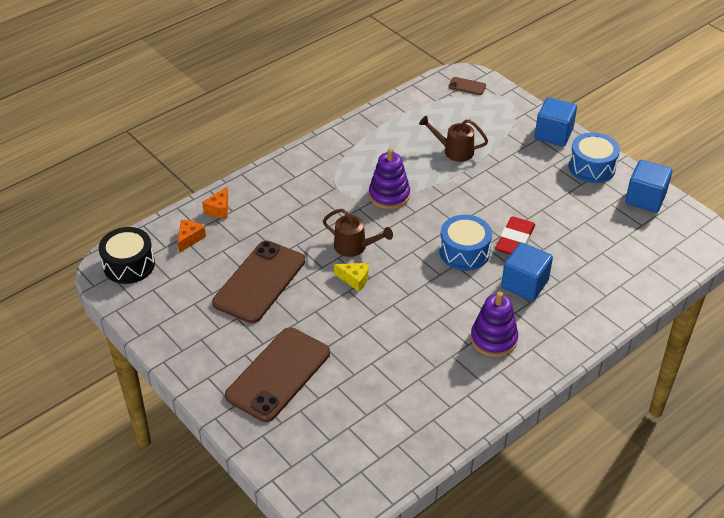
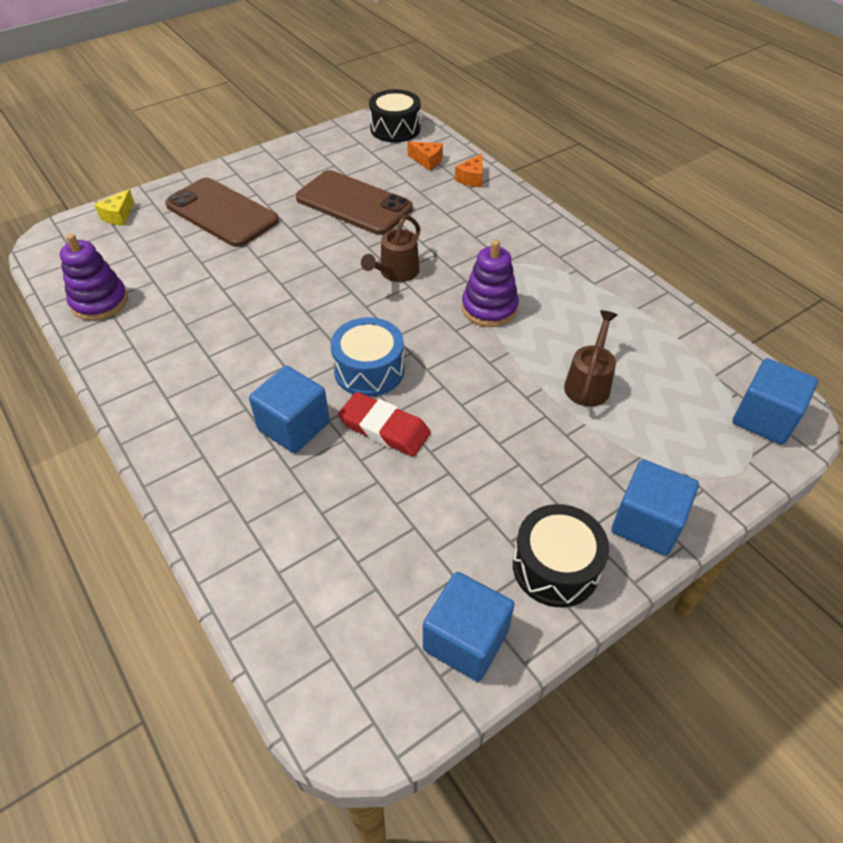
camera: 95 degrees right, 5 degrees up
(219, 209) = (472, 178): orange cheese -> orange cheese turned 90 degrees counterclockwise
(354, 279) = (341, 270): yellow cheese -> yellow cheese (118, 216)
(467, 86) = (764, 418): brown phone -> blue cube
(493, 339) = (207, 380): purple stacking toy -> purple stacking toy (99, 302)
(591, 167) = (555, 567): blue drum -> black drum

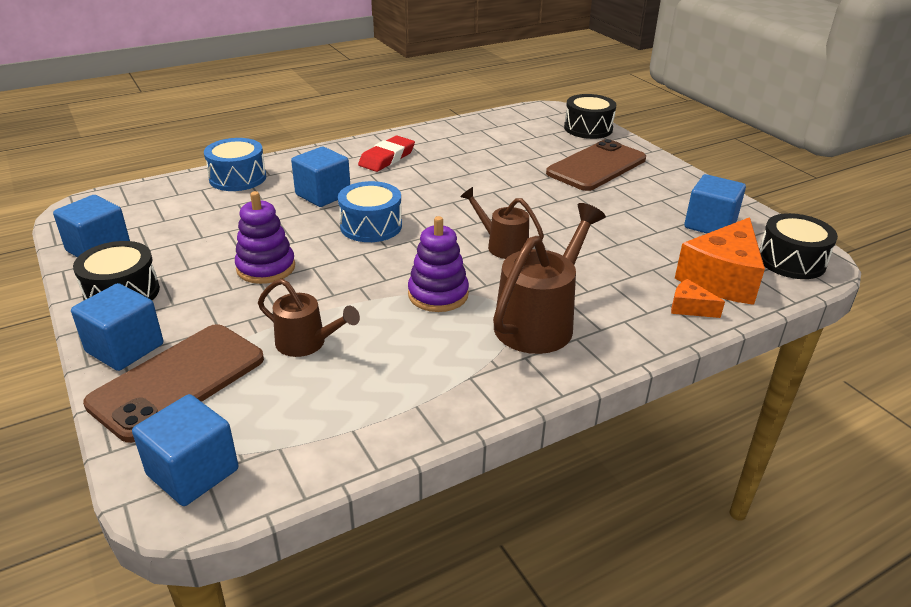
camera: 95 degrees right, 15 degrees down
(99, 302) = (479, 128): purple stacking toy -> purple stacking toy (266, 268)
(118, 216) = (588, 128): yellow cheese -> black drum
(242, 535) = (238, 178): none -> blue drum
(342, 158) = (710, 225): none -> blue cube
(354, 203) = (621, 228): brown phone -> brown phone (178, 381)
(384, 428) = (303, 230): red eraser -> red eraser (387, 158)
(427, 161) = (721, 278): orange cheese -> orange cheese, size x2.18
(511, 249) = (540, 321): none -> brown watering can

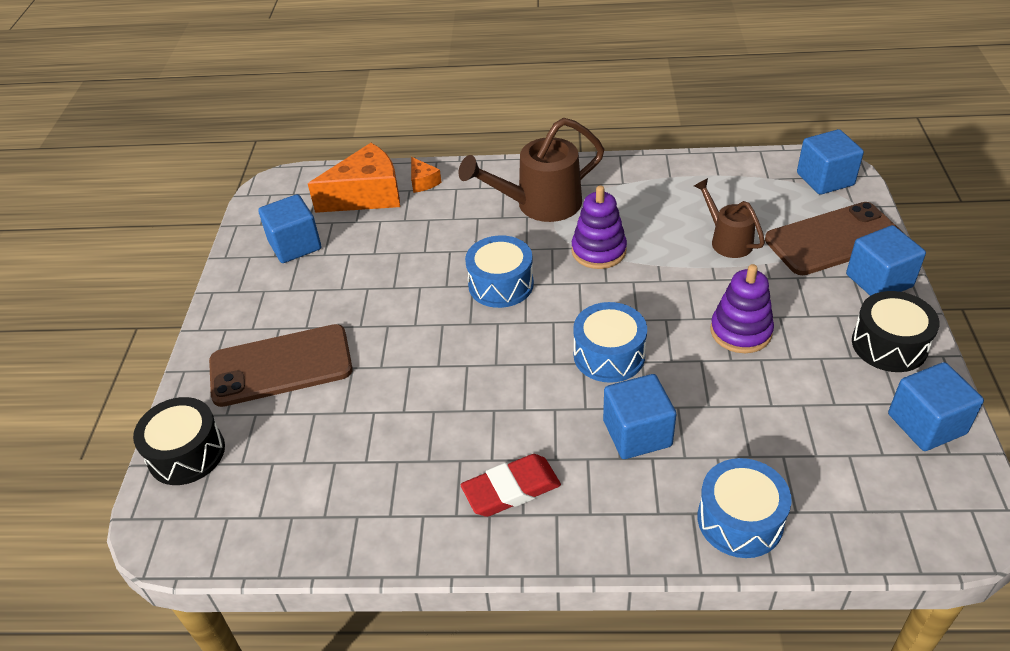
camera: 145 degrees left, 10 degrees up
(502, 245) = (501, 284): brown watering can -> blue drum
(791, 261) = (293, 192): black drum -> none

